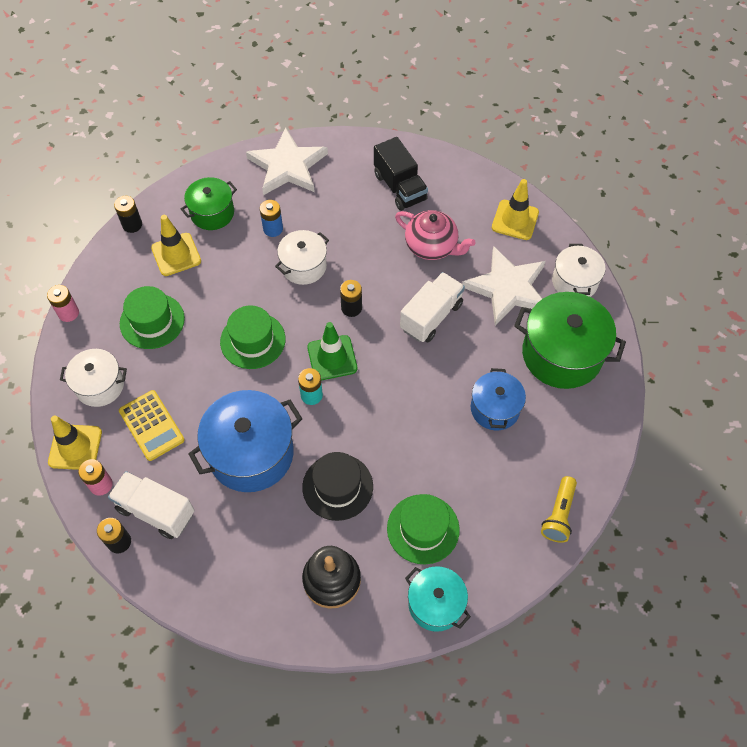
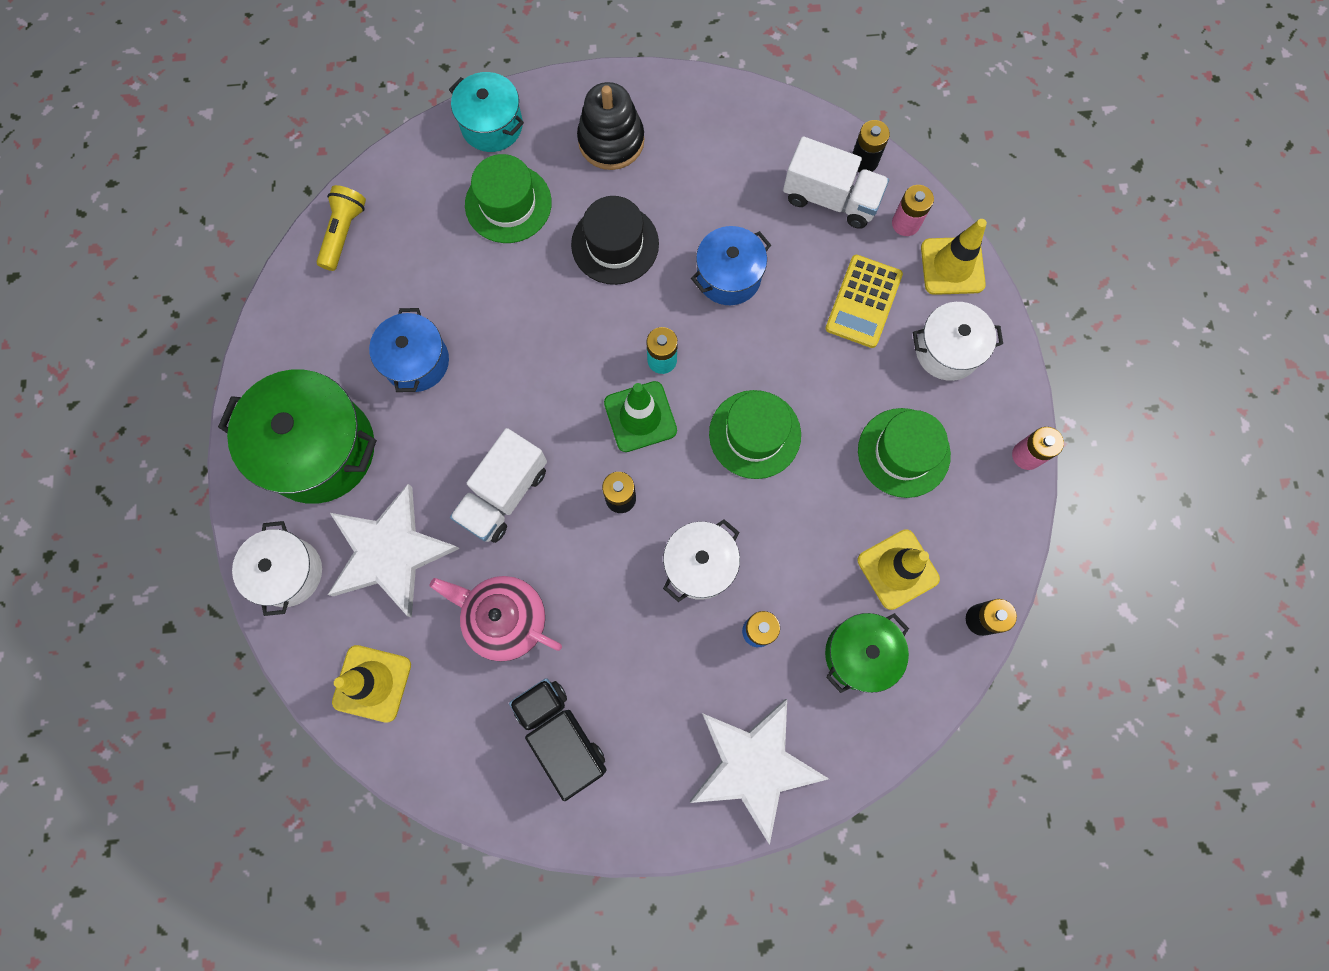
camera: 175 degrees right, 15 degrees up
(151, 425) = (863, 302): yellow calculator -> yellow calculator turned 120 degrees counterclockwise
(251, 453) = (728, 276): blue pot -> blue pot, size x0.60

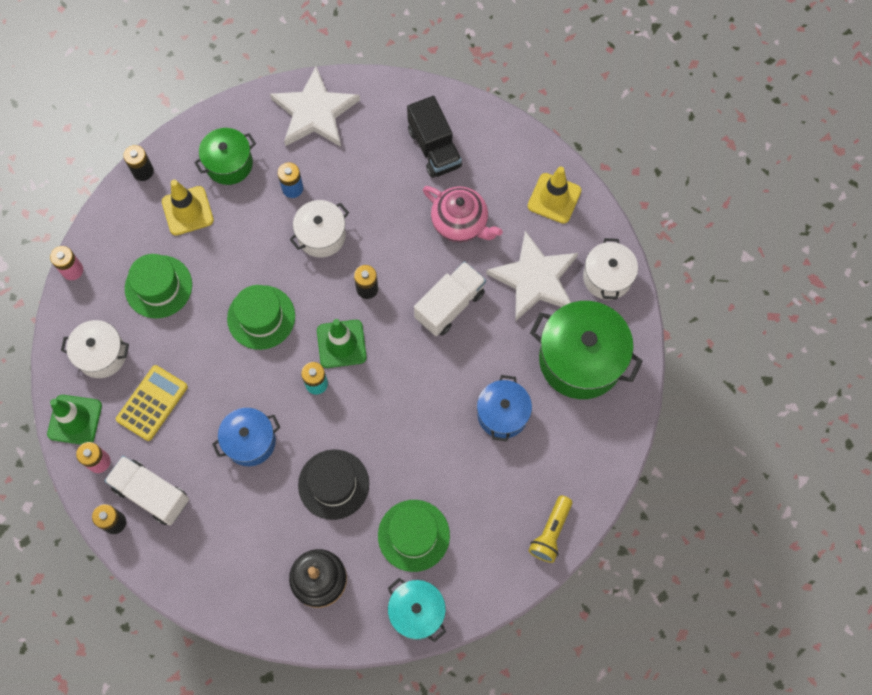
camera: 170 degrees left, 5 degrees down
(952, 266) = (75, 420): yellow traffic cone -> green traffic cone

